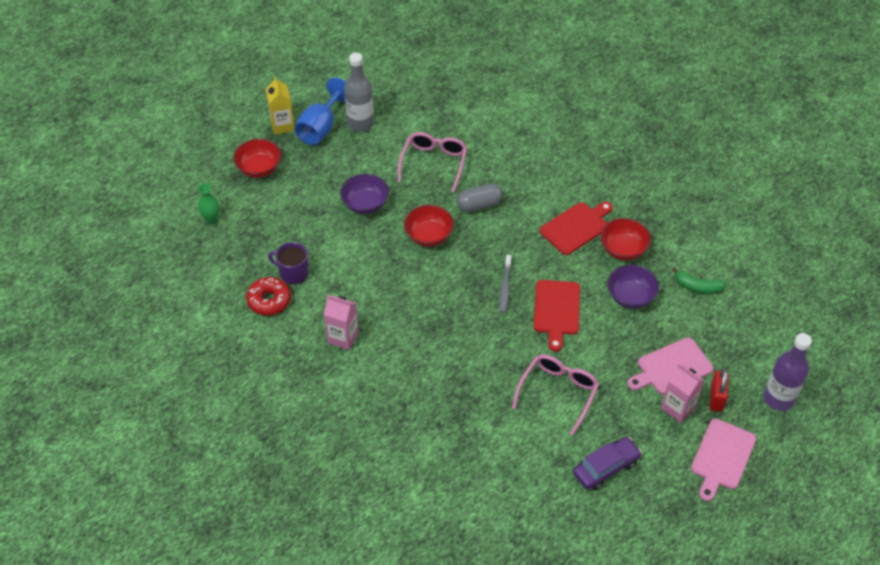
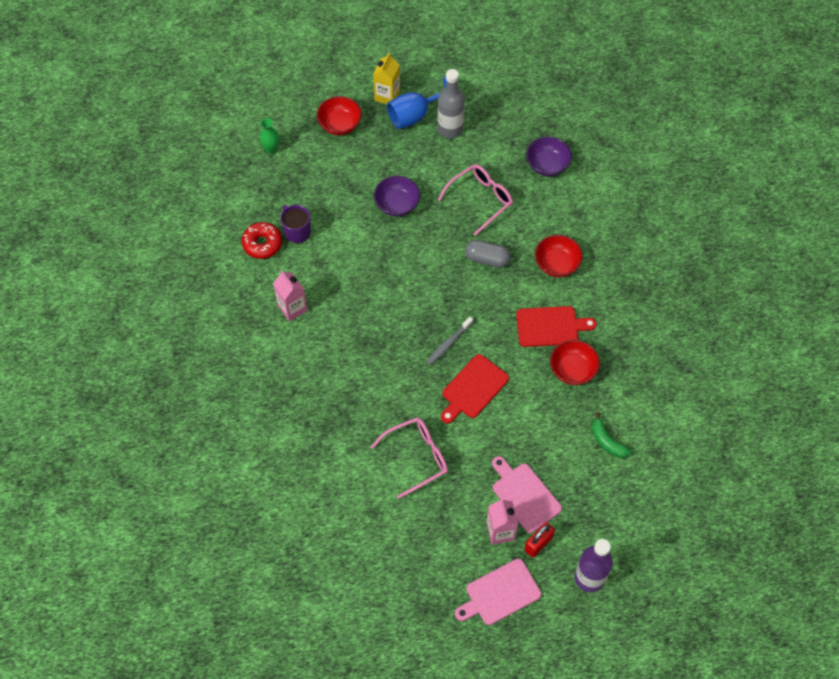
camera: 35 degrees right, 10 degrees up
(429, 236) = (425, 262): red bowl -> red bowl (557, 264)
(606, 467) = (402, 541): purple car -> none
(630, 297) = (543, 414): purple bowl -> purple bowl (547, 165)
(671, 367) = (524, 495): pink cutting board -> pink cutting board turned 45 degrees clockwise

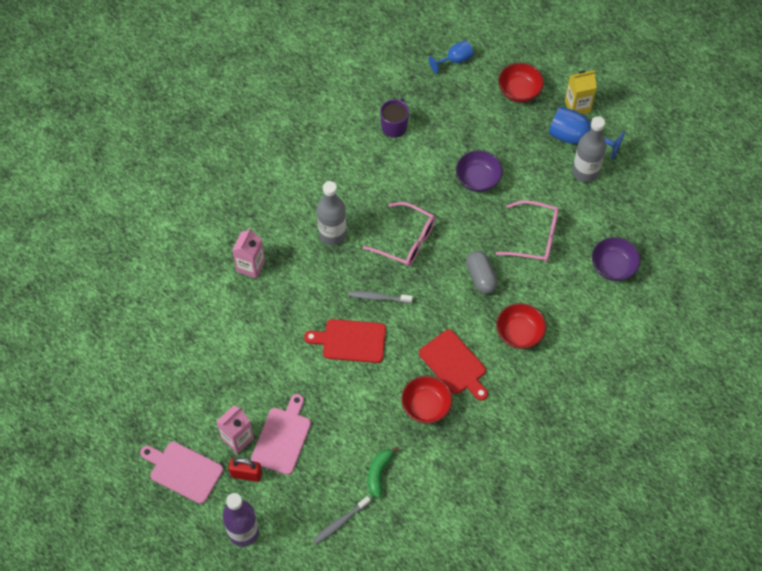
camera: 55 degrees right, 0 degrees up
(262, 244) = (364, 110): red donut -> none
(271, 149) = (455, 60): green vase -> blue goblet
(292, 308) = (323, 167): pink carton -> pink carton (250, 266)
(362, 341) = (332, 234): none -> grey bottle
(417, 457) = (259, 337): pink glasses -> pink glasses (406, 240)
(631, 496) = (340, 522): none -> grey toothbrush

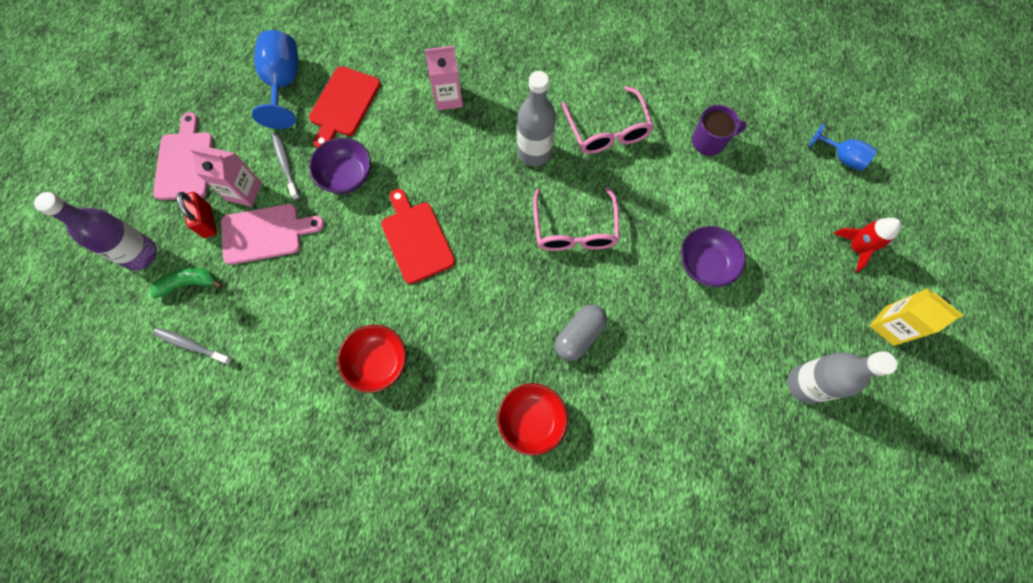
camera: 60 degrees right, 10 degrees up
(378, 297) = (486, 239): grey toothbrush -> grey toothbrush (285, 165)
(378, 473) = (269, 354): green banana -> green banana (188, 283)
(454, 364) = (448, 366): red cutting board -> red cutting board (343, 105)
(519, 91) = (856, 248): red bowl -> red rocket
(535, 237) = (672, 370): pink glasses -> pink glasses (607, 131)
(576, 138) = (843, 348): blue goblet -> blue goblet (284, 83)
(613, 267) = (695, 491): purple bowl -> purple bowl (346, 176)

